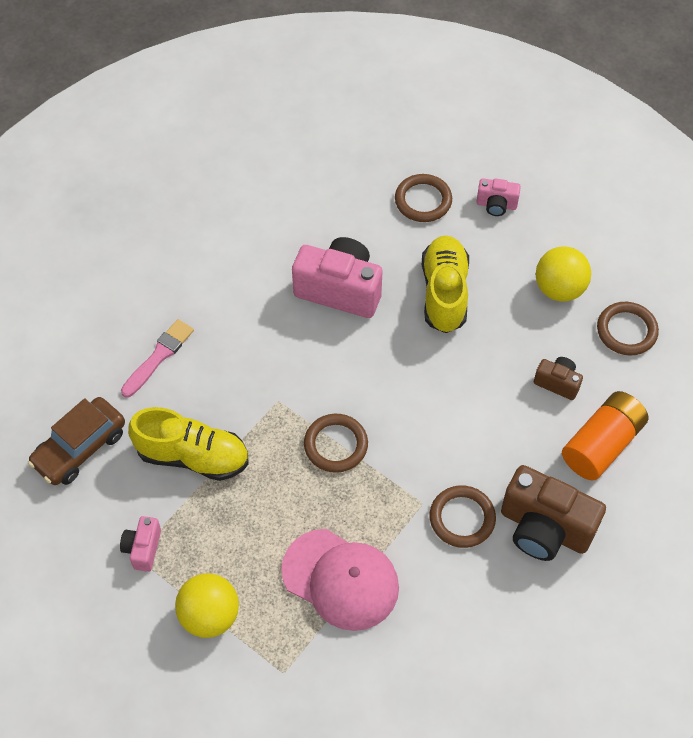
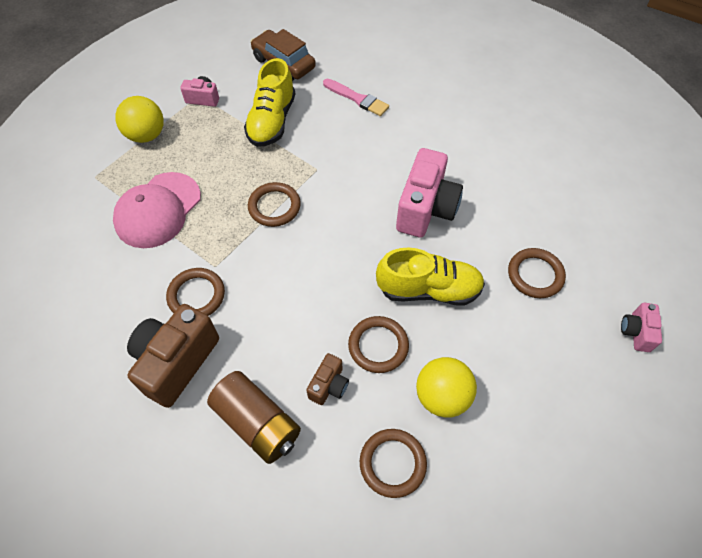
camera: 90 degrees right, 0 degrees up
(496, 205) = (541, 341): pink camera -> pink camera (636, 332)
(511, 340) = (378, 346): none -> brown ring
(601, 444) = (257, 423): orange battery -> brown battery

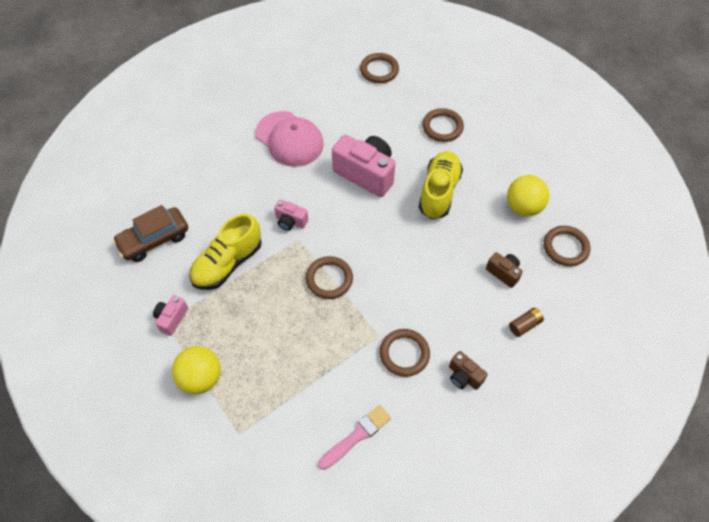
camera: 75 degrees left, 0 degrees up
(158, 210) = (302, 376): pink cap -> pink cap (289, 139)
(176, 362) = (464, 376): brown camera -> brown camera, size x0.50
(257, 423) = (524, 325): brown battery -> brown battery, size x0.48
(272, 121) = (227, 263): yellow shoe -> yellow shoe turned 105 degrees clockwise
(357, 99) = (228, 191): pink brush -> pink brush (356, 436)
(378, 346) = (478, 235): brown ring -> brown ring (379, 70)
(636, 332) = (497, 91): pink camera -> pink camera (290, 221)

